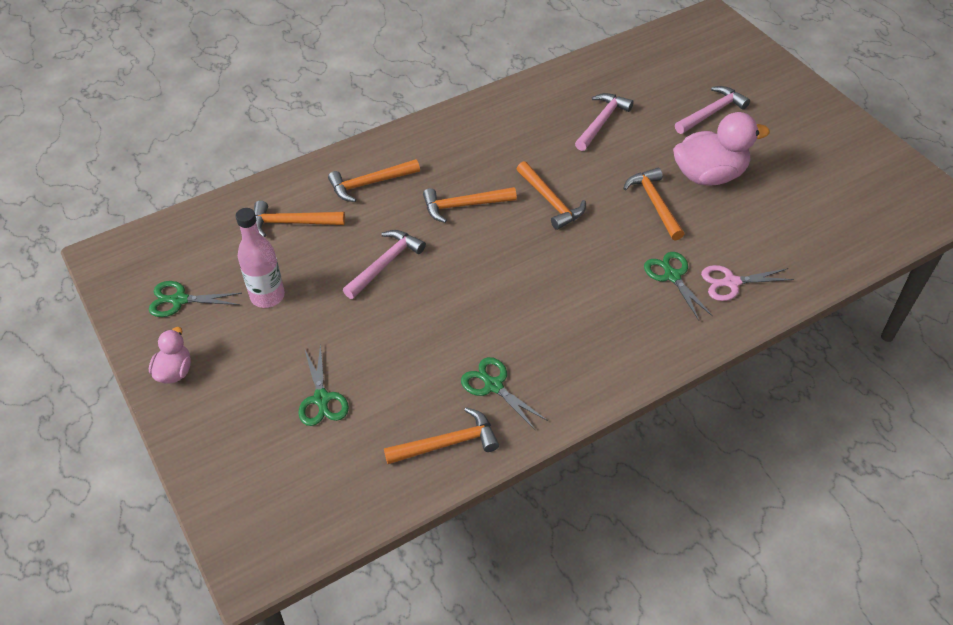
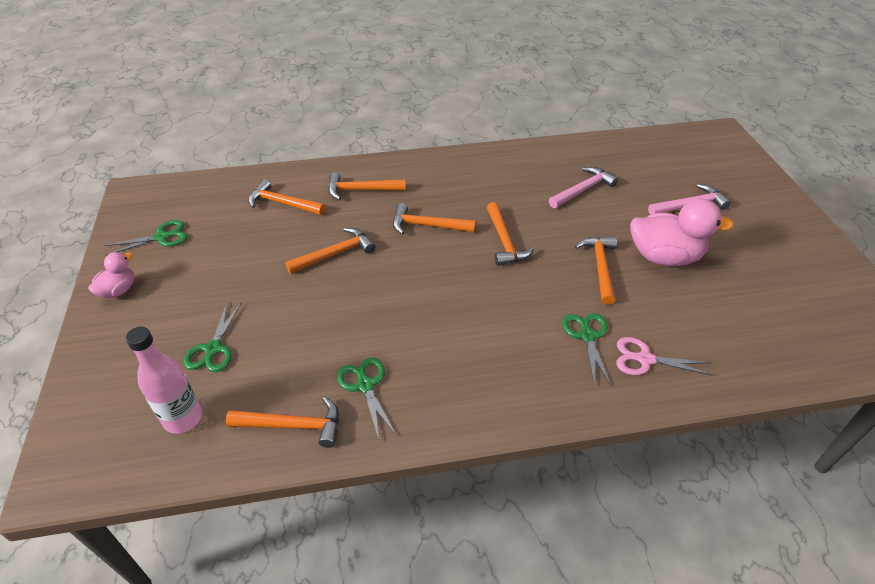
camera: 20 degrees right, 5 degrees down
(179, 300) = (161, 237): green scissors -> green scissors turned 135 degrees clockwise
(267, 296) = (227, 253): pink bottle -> pink bottle (183, 418)
(385, 264) = (335, 254): pink hammer -> orange hammer

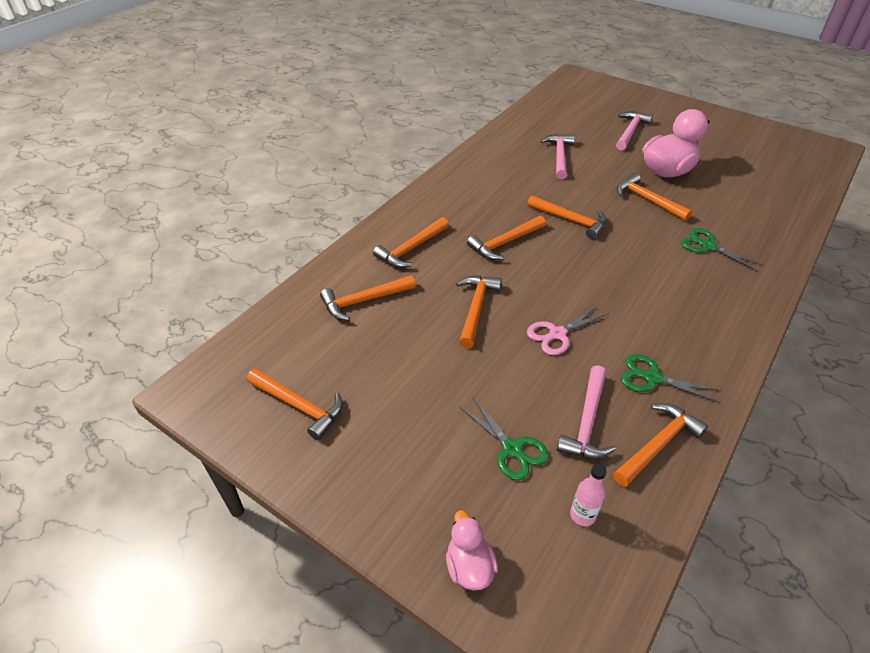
camera: 45 degrees left, 0 degrees up
(118, 290) = (342, 479): pink duck -> pink duck (469, 566)
(161, 237) = (299, 406): green scissors -> orange hammer
(183, 418) = (582, 515): pink bottle -> pink bottle, size x0.59
(277, 373) = (587, 422): none -> pink hammer
(645, 359) = (751, 238): pink scissors -> pink scissors (557, 334)

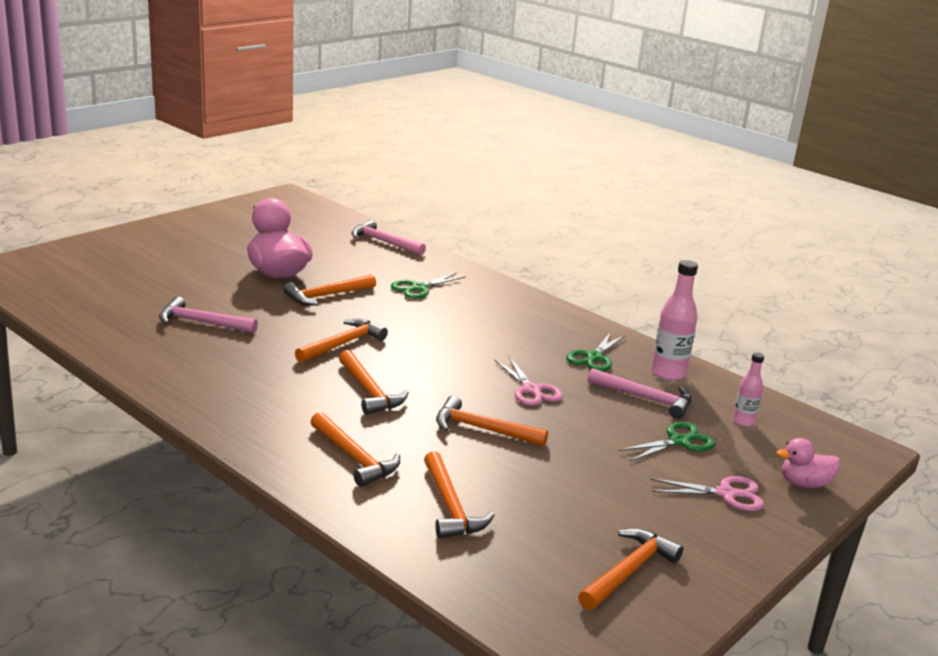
camera: 85 degrees left, 20 degrees down
(428, 485) = (726, 494): none -> pink scissors
(630, 131) = (177, 271): pink hammer -> pink hammer (384, 242)
(658, 444) = (668, 373): orange hammer -> pink bottle

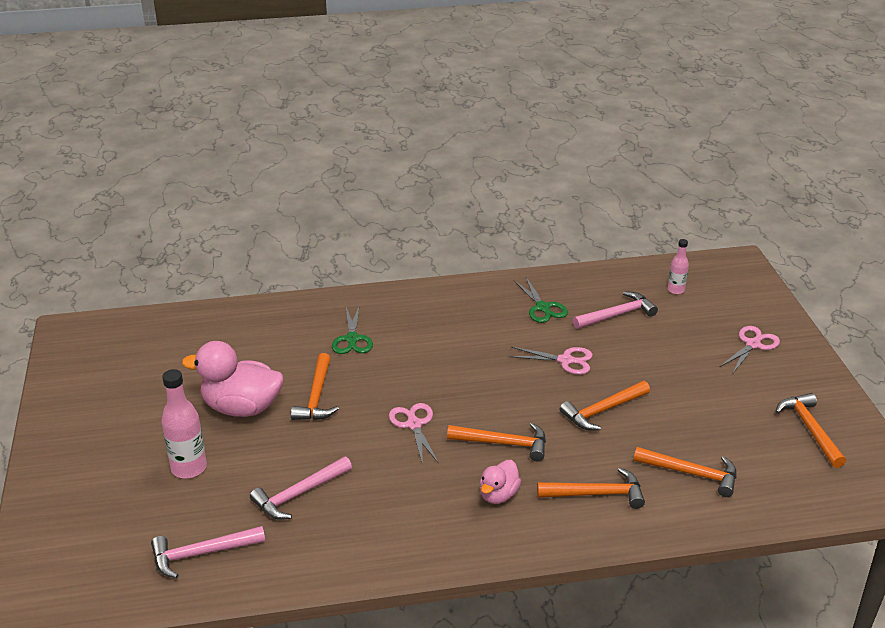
camera: 50 degrees left, 10 degrees up
(343, 344) = (414, 424): orange hammer -> pink scissors
(384, 242) = (242, 318): pink hammer -> pink hammer (202, 554)
(668, 373) = (591, 286): pink bottle -> pink bottle (189, 468)
(679, 441) = (681, 330): green scissors -> none
(804, 483) = (761, 307): pink duck -> pink duck (498, 495)

